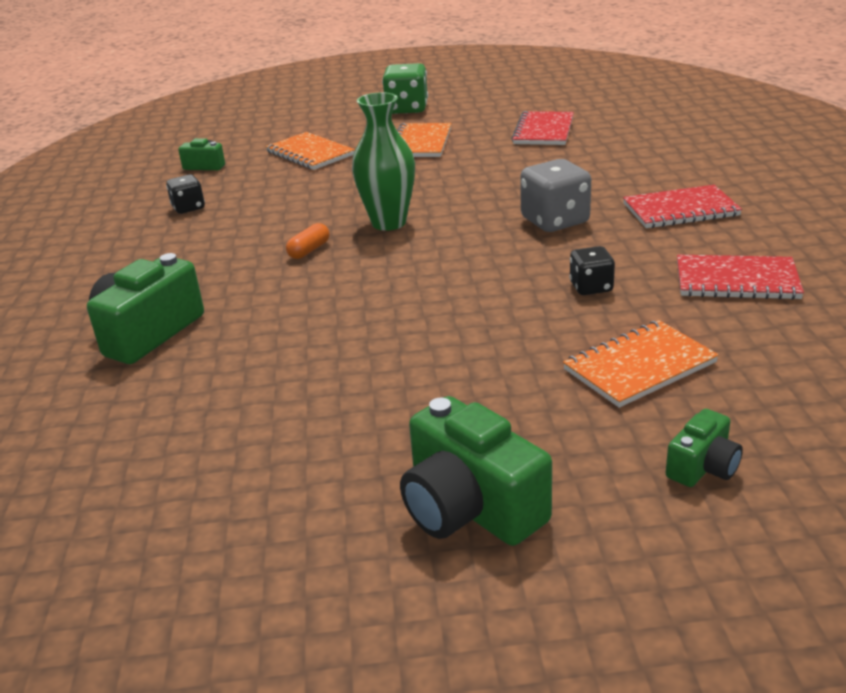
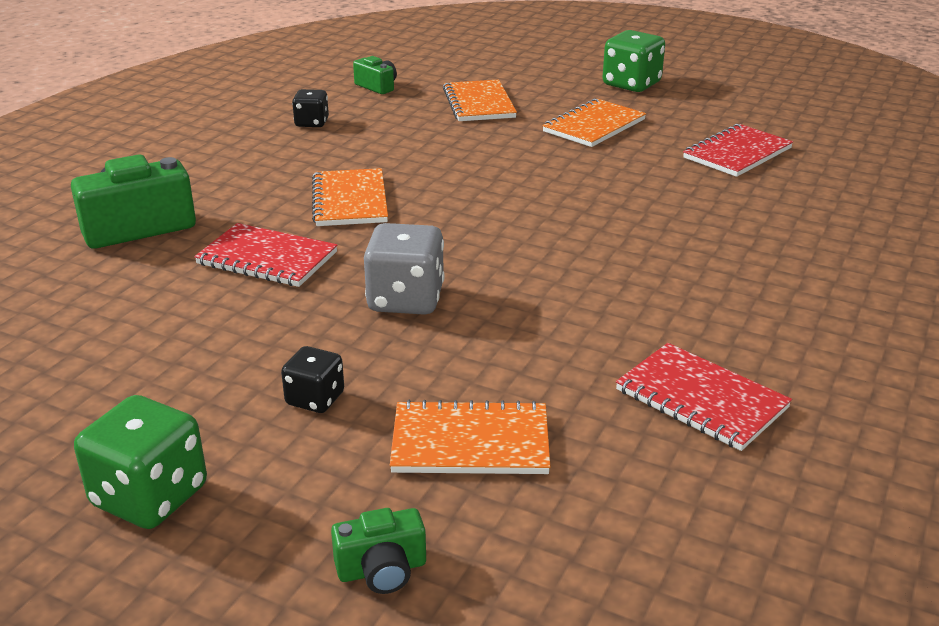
camera: 30 degrees right, 0 degrees up
(309, 250) = (350, 200): orange capsule -> orange notebook
(389, 223) = (451, 199): green vase -> none
(470, 508) = (150, 496): green camera -> green dice
(555, 221) = (607, 257): grey dice -> grey dice (406, 300)
(591, 287) = (542, 341): black dice -> black dice (315, 399)
(680, 210) = (757, 296): red notebook -> red notebook (267, 258)

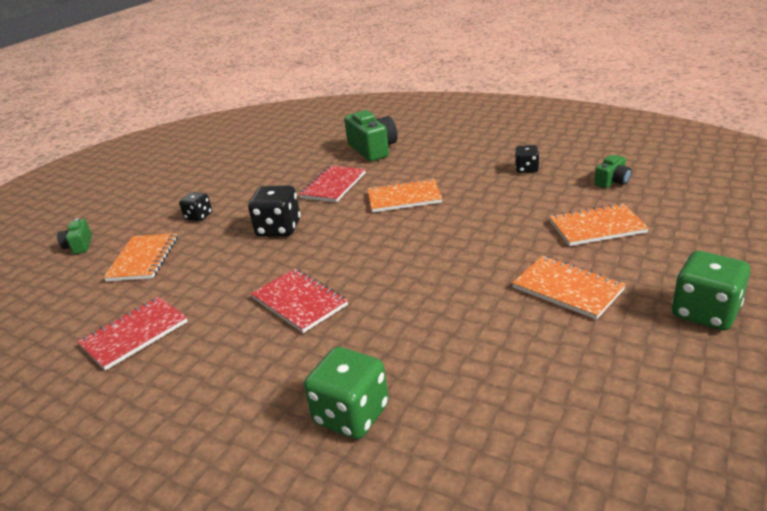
camera: 95 degrees right, 0 degrees up
(150, 496) = (154, 194): green dice -> green dice (351, 414)
(406, 300) = (279, 229): grey dice -> black dice
(737, 153) = (523, 383): red notebook -> red notebook (299, 302)

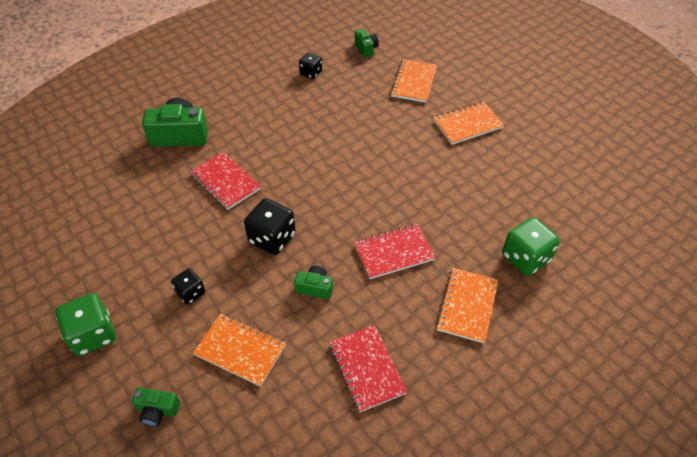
camera: 70 degrees left, 20 degrees up
(228, 271) = (315, 287): none -> green camera
(404, 198) = (291, 148): orange notebook -> orange notebook (467, 306)
(705, 312) = (519, 90): green dice -> green dice (93, 335)

